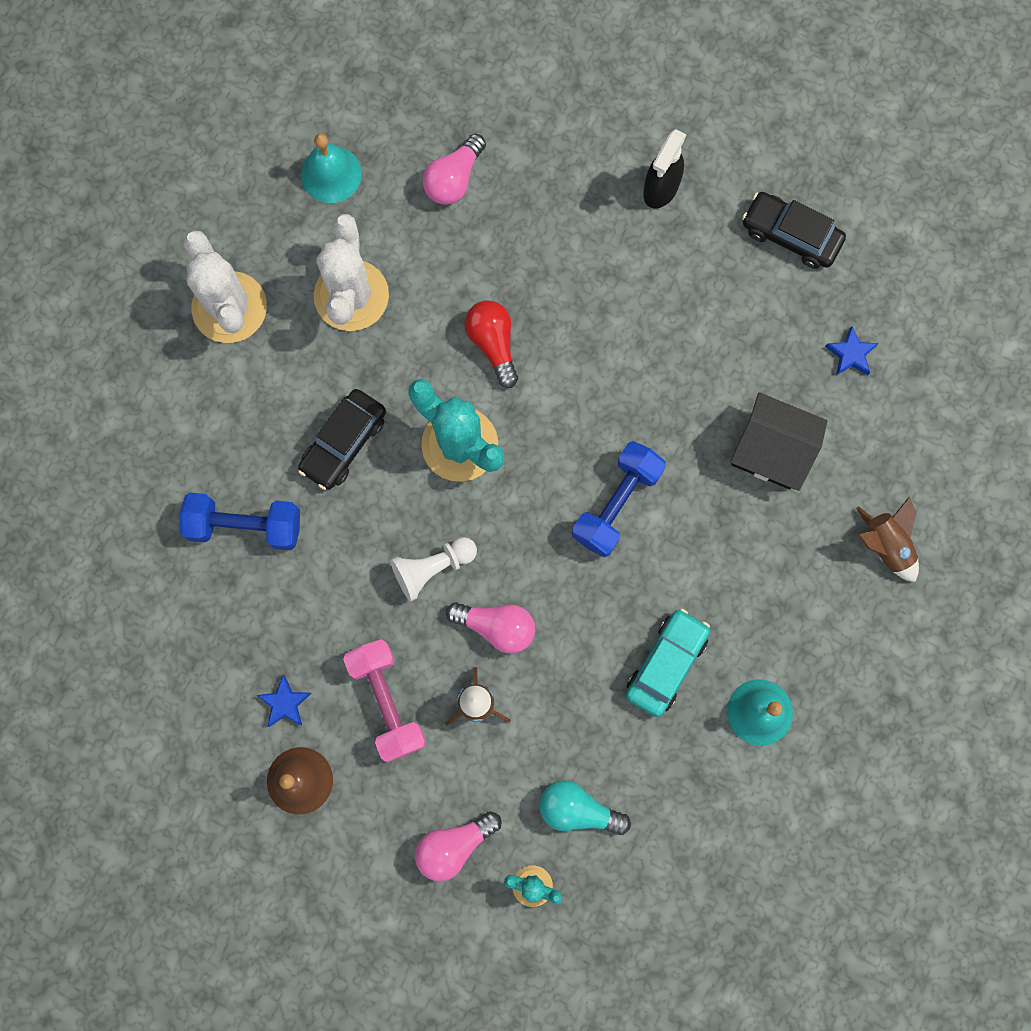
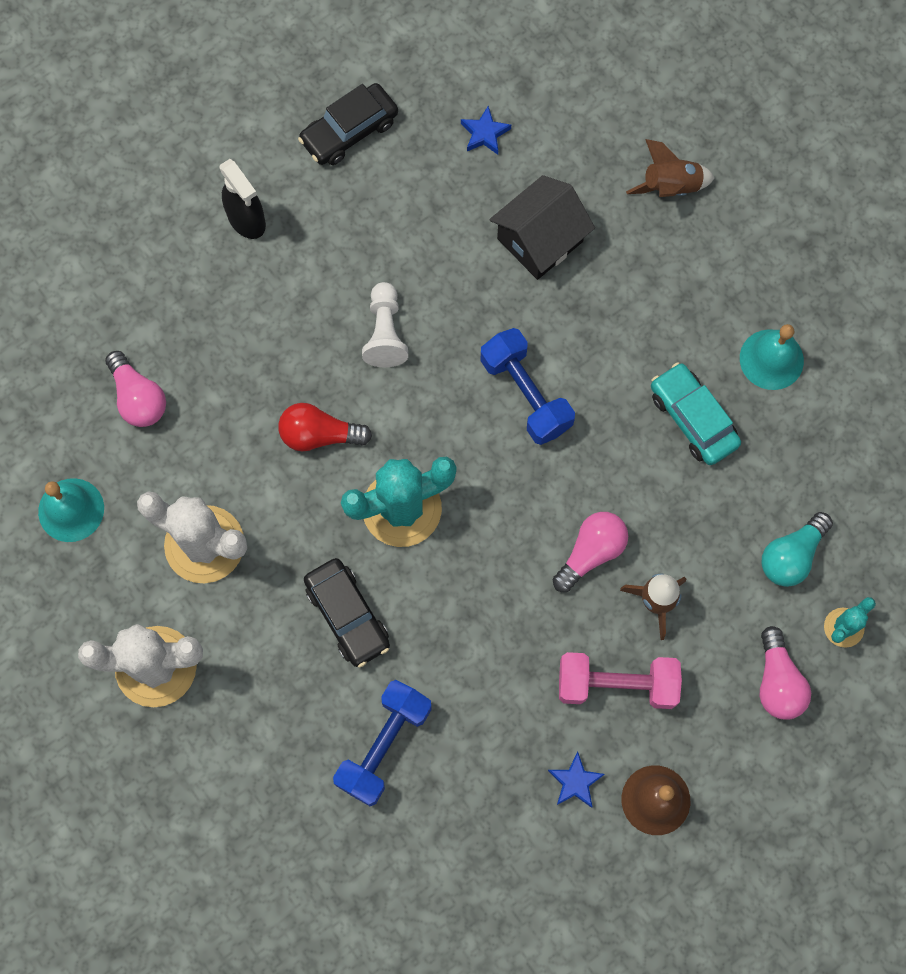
camera: 65 degrees left, 5 degrees down
(432, 568) = (508, 586): white pawn -> white pawn (385, 333)

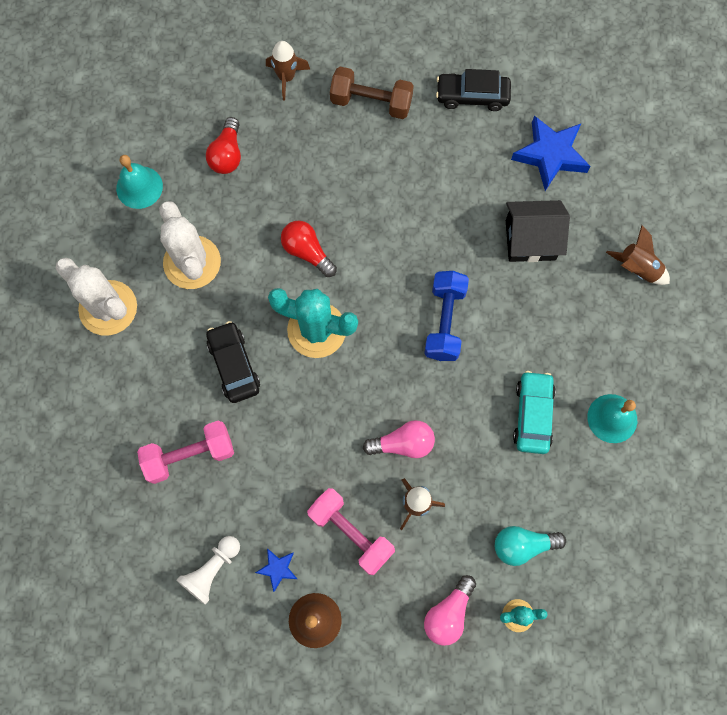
camera: 40 degrees right, 0 degrees up
(128, 263) = (286, 77): none -> brown rocket
(138, 398) = (227, 154): pink light bulb -> red light bulb
(246, 220) = (371, 102): black spray bottle -> brown dumbbell
(347, 615) = (234, 365): black car -> black car turned 150 degrees clockwise
(384, 745) = (190, 455): blue dumbbell -> pink dumbbell
(385, 333) = (394, 224): white pawn -> white pawn (212, 570)
(485, 133) = (550, 155): blue star -> blue star, size x2.02

